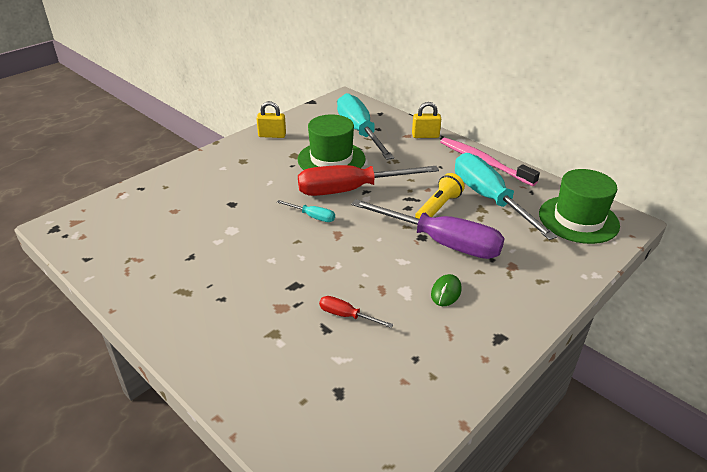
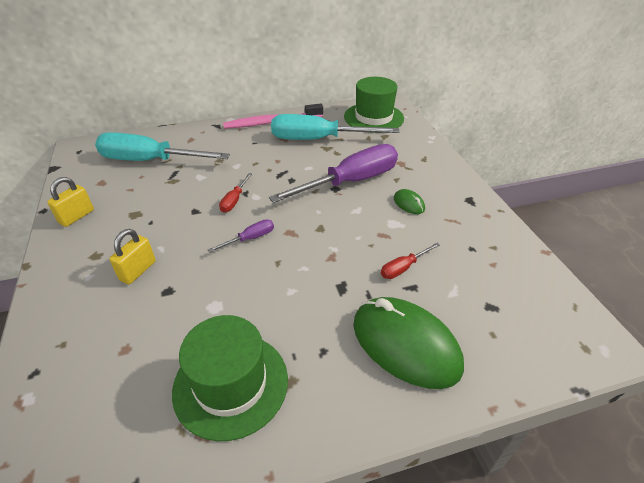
camera: 60 degrees left, 5 degrees up
(255, 343) = (405, 344): none -> green mouse
(312, 216) = (250, 238): turquoise screwdriver -> purple screwdriver
(331, 159) = (172, 193): green hat -> green hat (231, 384)
(351, 190) = (234, 200): red screwdriver -> red screwdriver, size x0.43
(425, 136) = (203, 131): yellow padlock -> yellow padlock (138, 271)
(438, 207) = (306, 165): yellow flashlight -> none

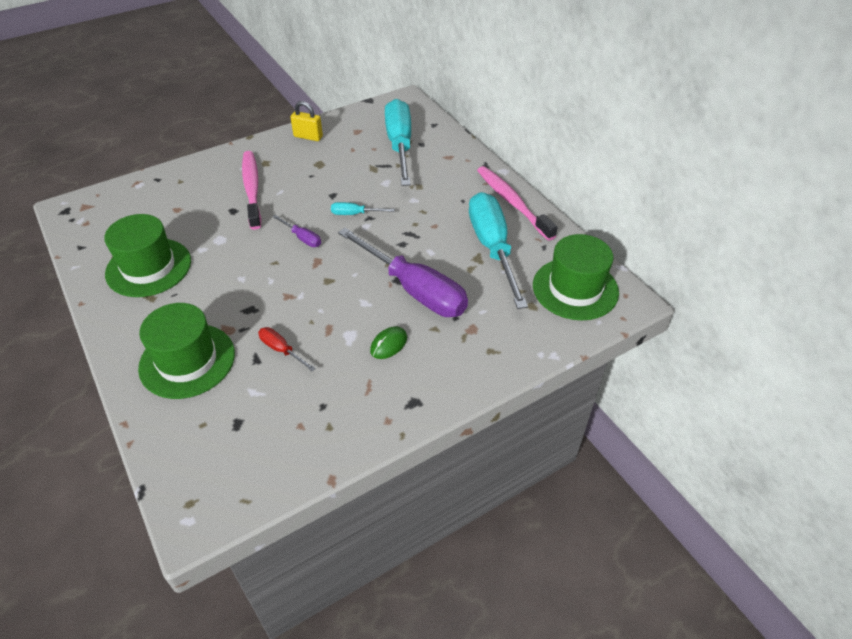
camera: 75 degrees right, 5 degrees up
(138, 271) = (252, 189): yellow padlock -> pink toothbrush
(234, 200) = (355, 214): red screwdriver -> turquoise screwdriver
(405, 344) = (187, 360): green mouse -> green hat

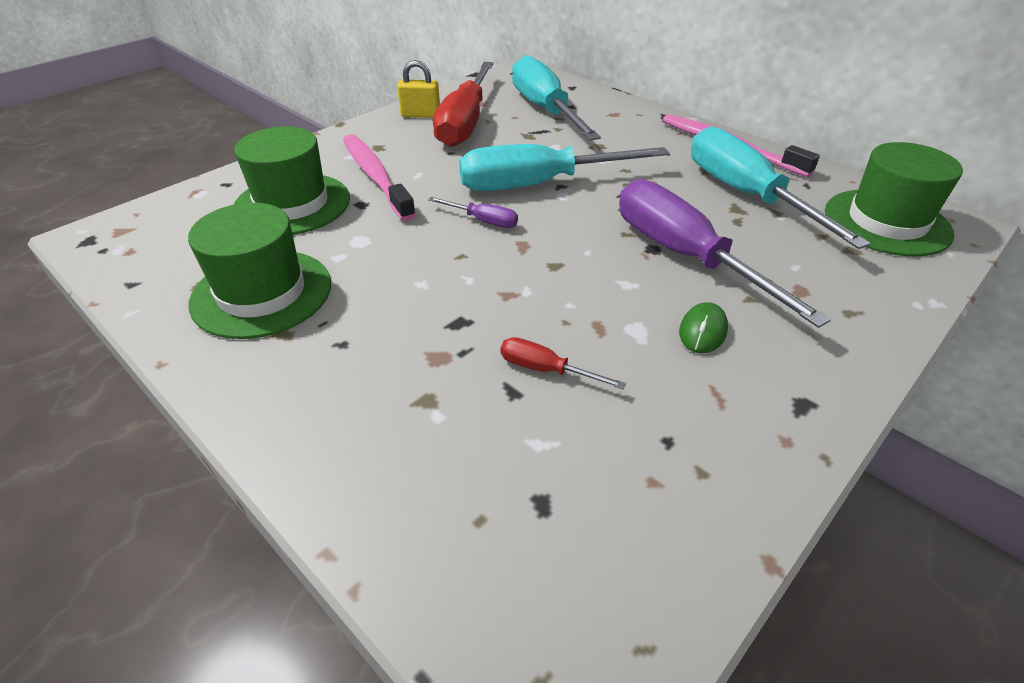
camera: 15 degrees left, 5 degrees down
(187, 360) = (395, 417): green hat -> green hat (292, 204)
(335, 149) = (465, 123): none -> red screwdriver
(355, 214) = (538, 184): turquoise screwdriver -> turquoise screwdriver, size x2.35
(414, 289) = (684, 256): purple screwdriver -> purple screwdriver turned 150 degrees counterclockwise

